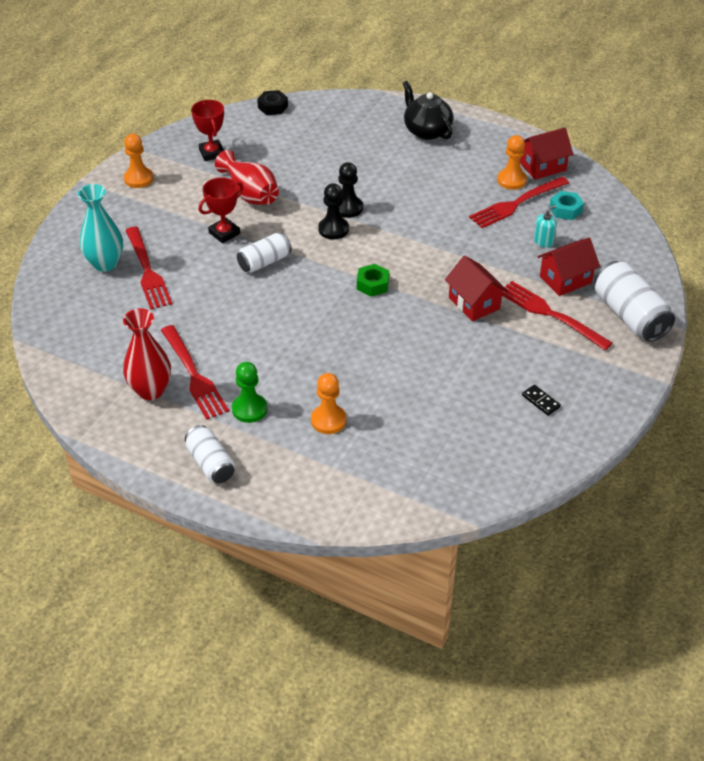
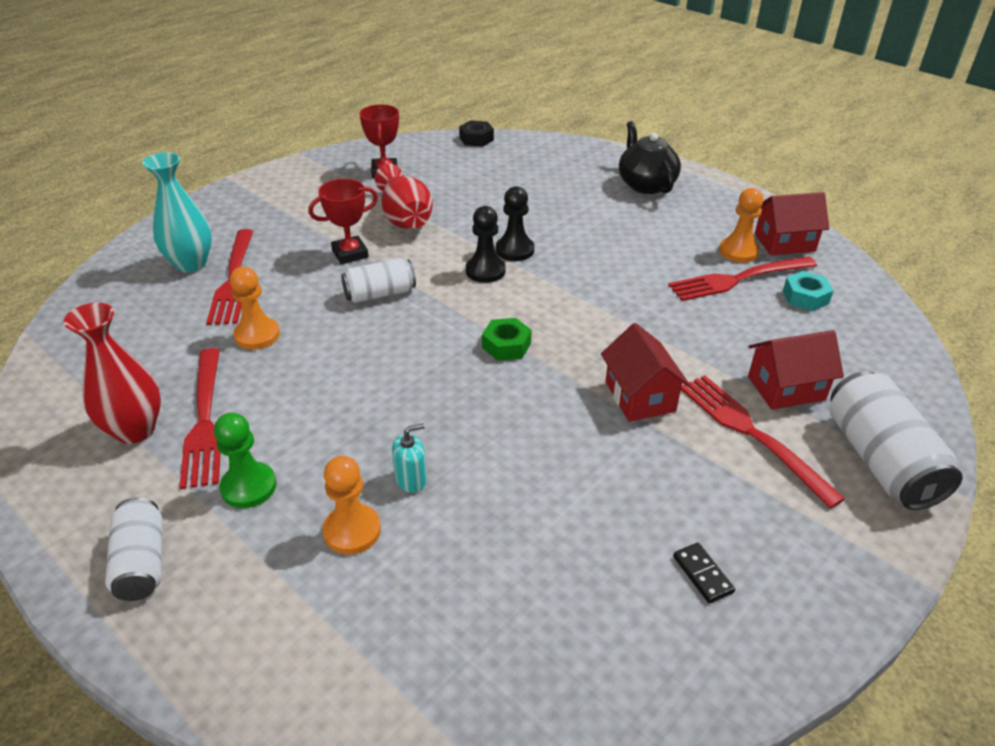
camera: 15 degrees right, 5 degrees down
(138, 179) = (288, 184): orange pawn -> orange pawn (257, 335)
(543, 241) = (764, 331): turquoise soap dispenser -> turquoise soap dispenser (411, 479)

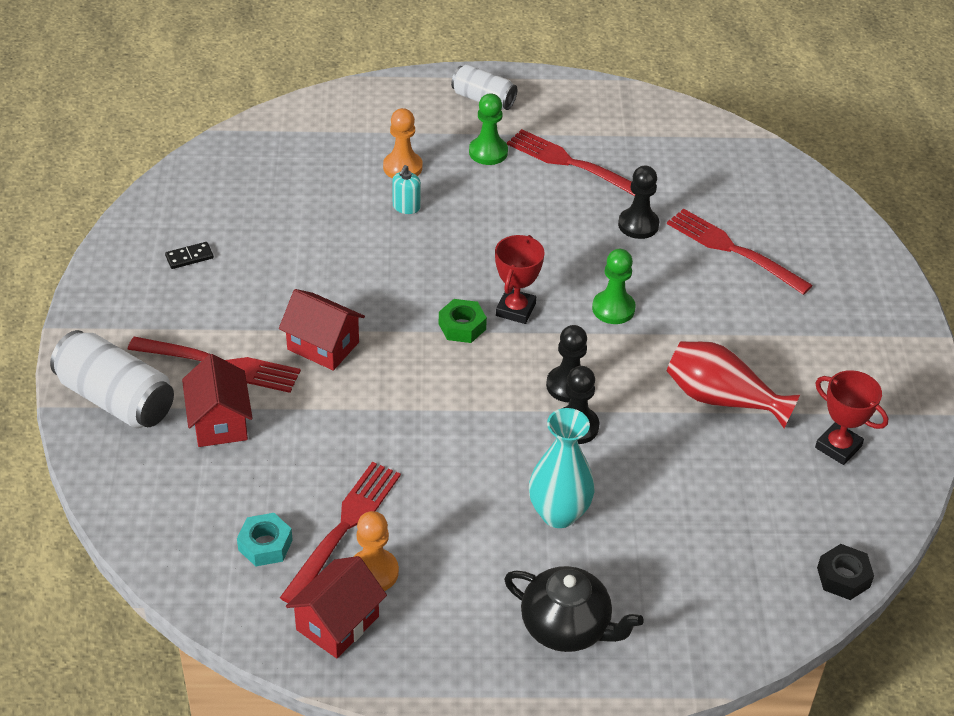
camera: 135 degrees right, 5 degrees up
(135, 430) = (598, 137): red vase -> none
(191, 264) = (788, 241): turquoise vase -> turquoise vase (558, 514)
(257, 335) = (638, 225): orange pawn -> black pawn
(350, 254) = (697, 329): red trophy -> red trophy (515, 310)
(380, 294) = (613, 309): white can -> green pawn
(702, 574) = (189, 257): black domino -> black domino turned 45 degrees counterclockwise
(786, 388) = (220, 422): red house -> red house turned 45 degrees counterclockwise

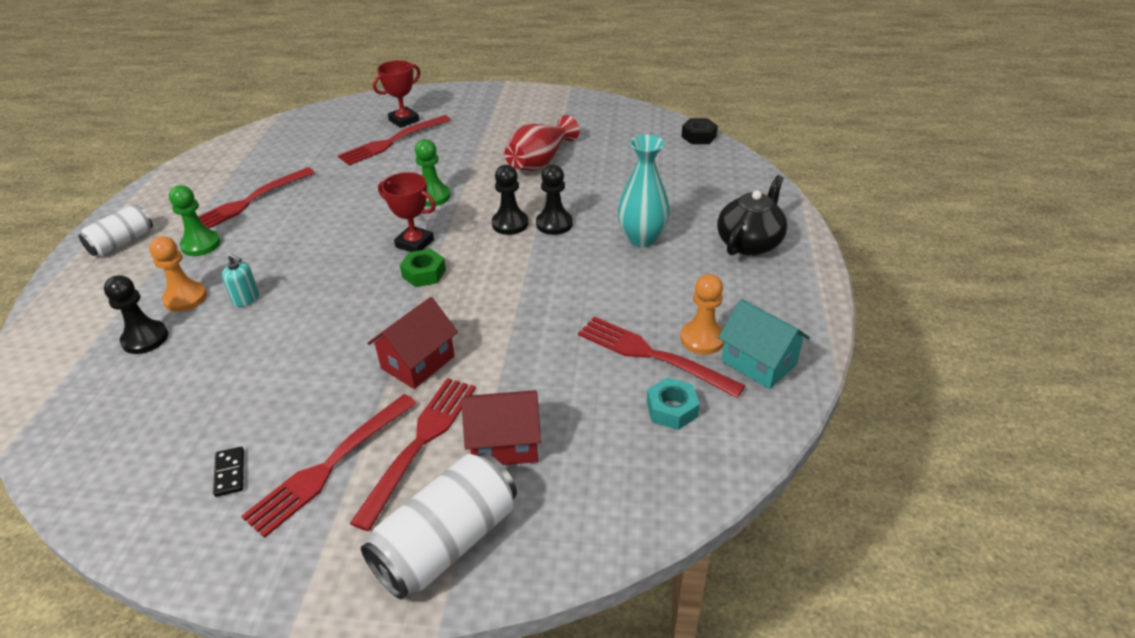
camera: 80 degrees left, 5 degrees down
(196, 313) = (330, 465): none -> red fork
(337, 623) = (758, 363): red house -> turquoise house
(638, 225) = (343, 177): black pawn -> black pawn (145, 339)
(838, 447) = (591, 126): red trophy -> red trophy (404, 120)

